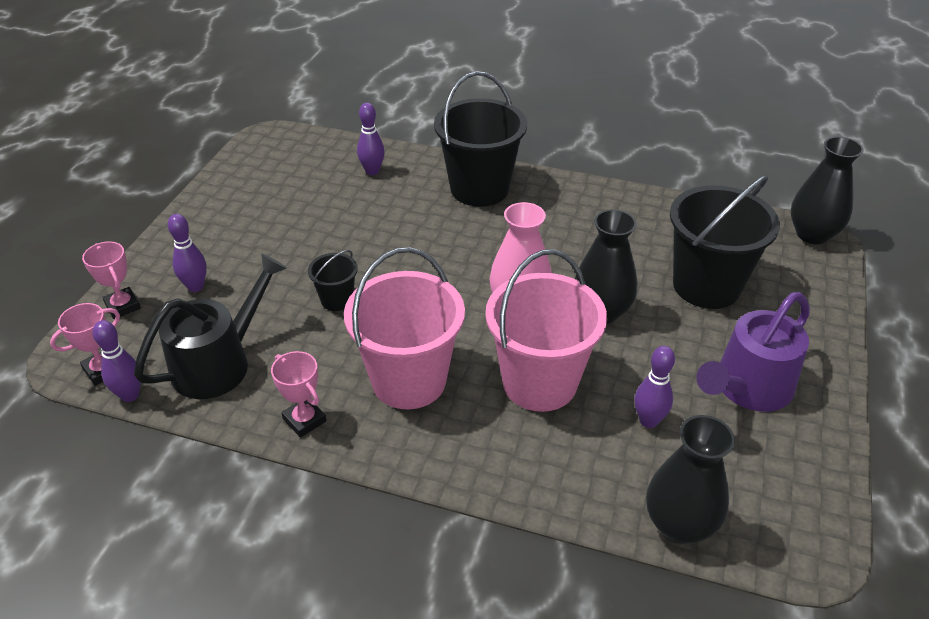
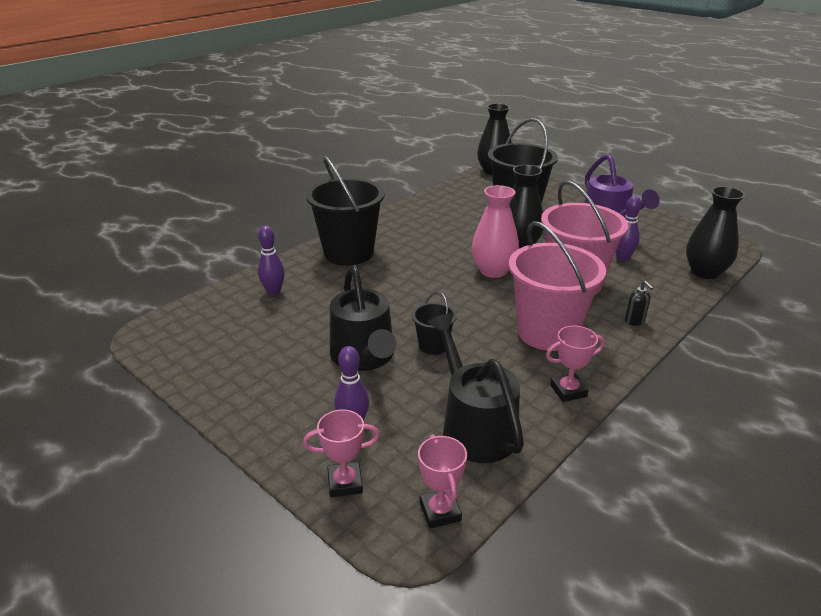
camera: 65 degrees left, 10 degrees down
(130, 395) = (488, 495): purple bowling pin -> none
(295, 261) = (364, 357): none -> black watering can
(482, 458) = (634, 321): none -> black soap dispenser

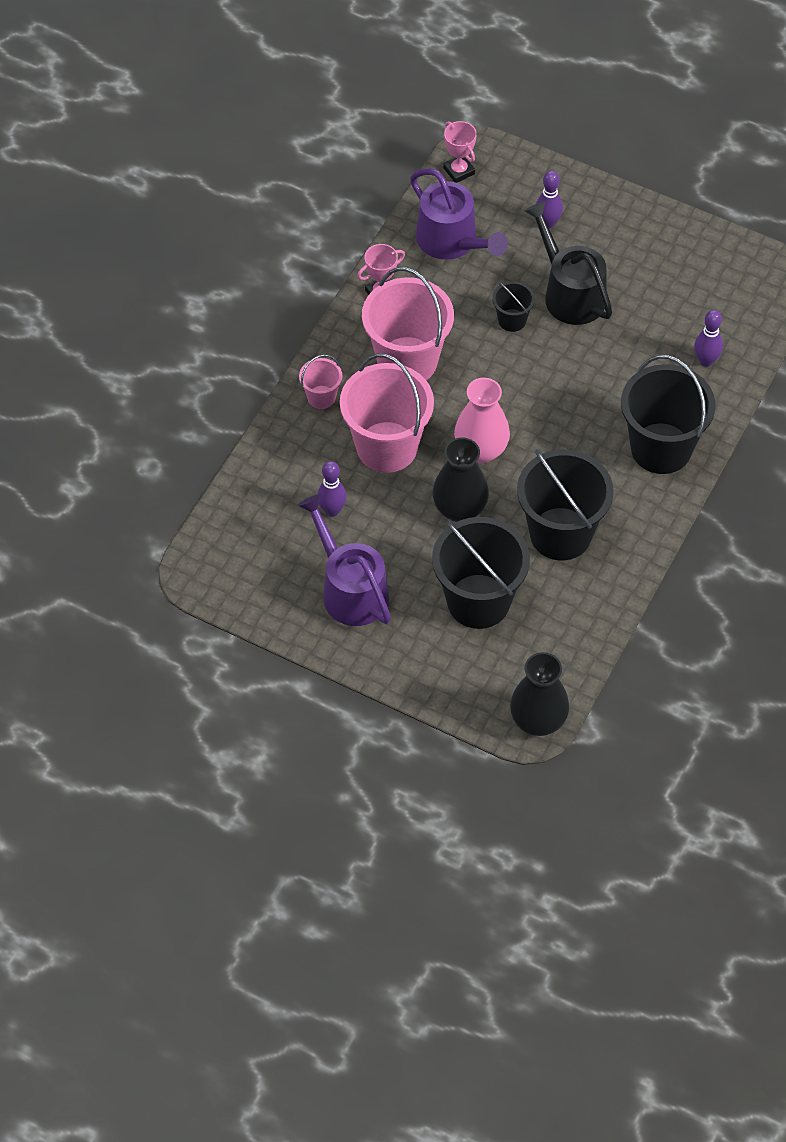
camera: 165 degrees right, 25 degrees up
(345, 483) = (531, 176): pink trophy -> none
(448, 227) = (560, 534): none -> black bucket
(474, 426) = (452, 241): black watering can -> purple watering can
(634, 321) = (321, 397): black soap dispenser -> pink bucket
(705, 272) = (237, 502): black vase -> none

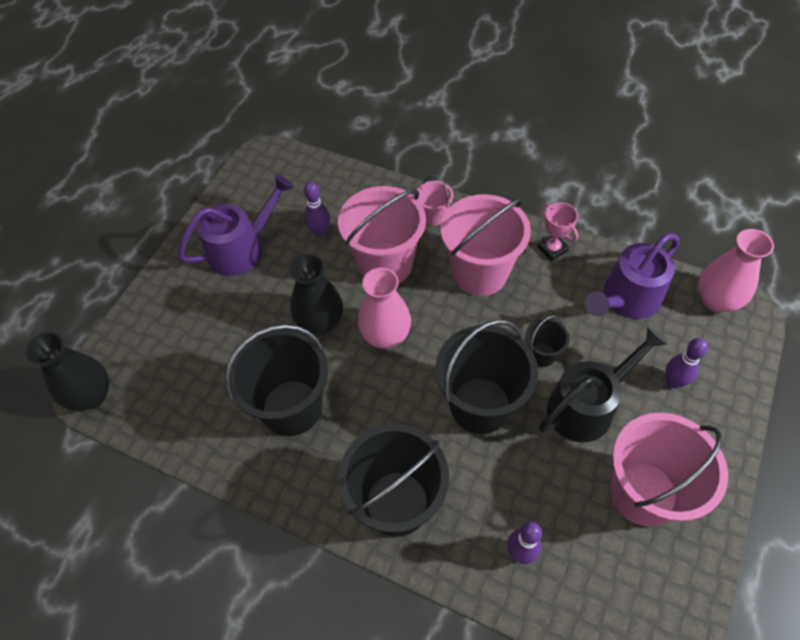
camera: 90 degrees right, 0 degrees up
(459, 171) = (716, 300): pink trophy -> pink vase
(478, 601) = (222, 342): black bucket -> black bucket (480, 405)
(655, 266) = (643, 493): none -> pink bucket

